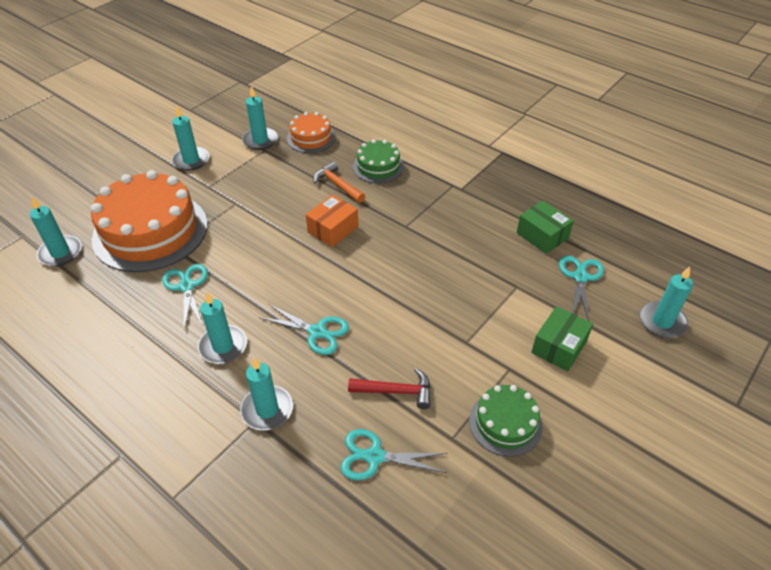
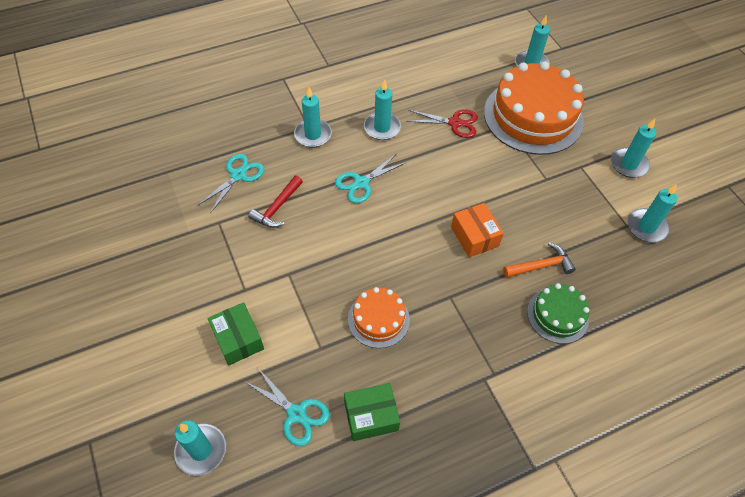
camera: 115 degrees right, 10 degrees up
(187, 286) = (455, 123): turquoise scissors -> red scissors
(311, 138) = (636, 273): orange cake -> orange cake (378, 319)
(505, 423) = (205, 260): green cake -> none

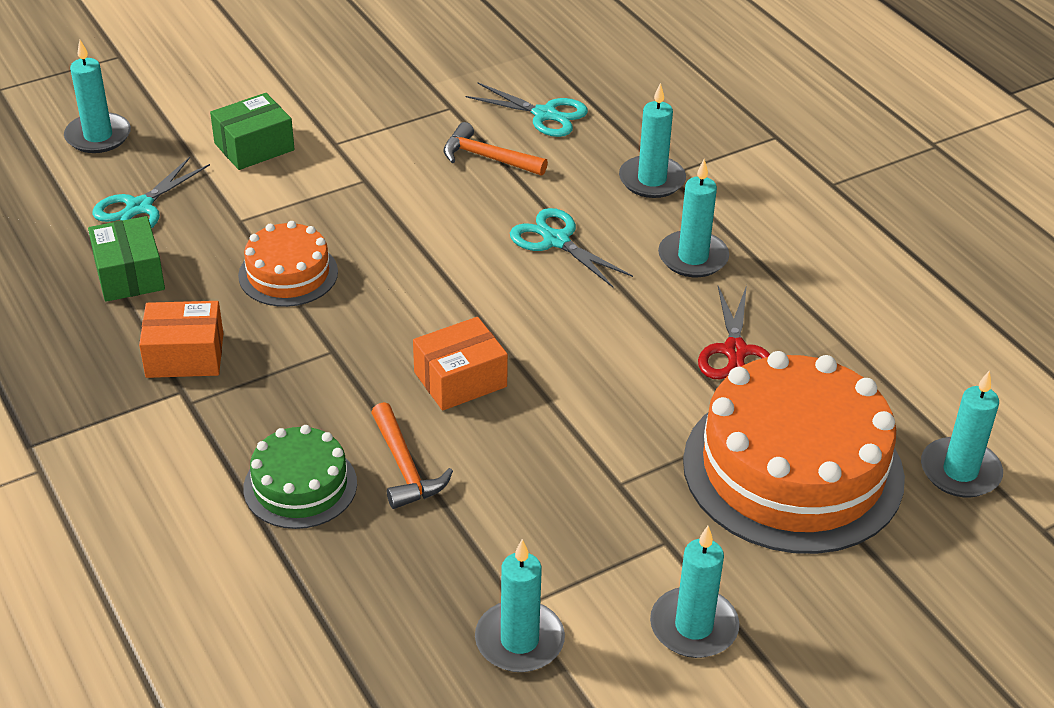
camera: 85 degrees right, 15 degrees down
(277, 207) = (488, 158): red hammer -> orange hammer
(452, 378) = (185, 355): none -> orange box

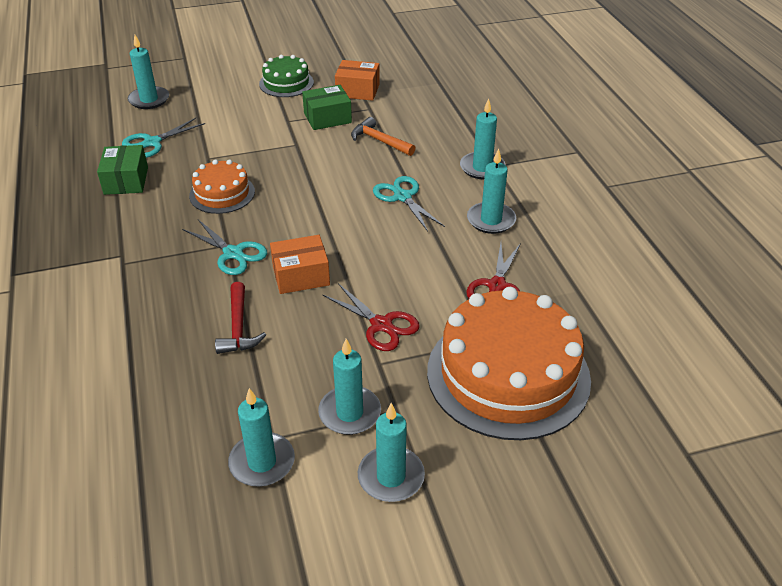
camera: 15 degrees right, 0 degrees up
(185, 355) = (134, 234): orange box -> orange box (357, 90)
(254, 147) = (237, 117): green box -> green box (327, 118)
(300, 486) = (165, 328): green cake -> green cake (286, 83)
(404, 467) = (238, 327): orange hammer -> red hammer
(545, 114) = (427, 120): turquoise scissors -> turquoise scissors (233, 253)
(601, 431) = (381, 325): none -> red scissors
(960, 471) = (634, 398): turquoise candle -> turquoise candle (349, 413)

